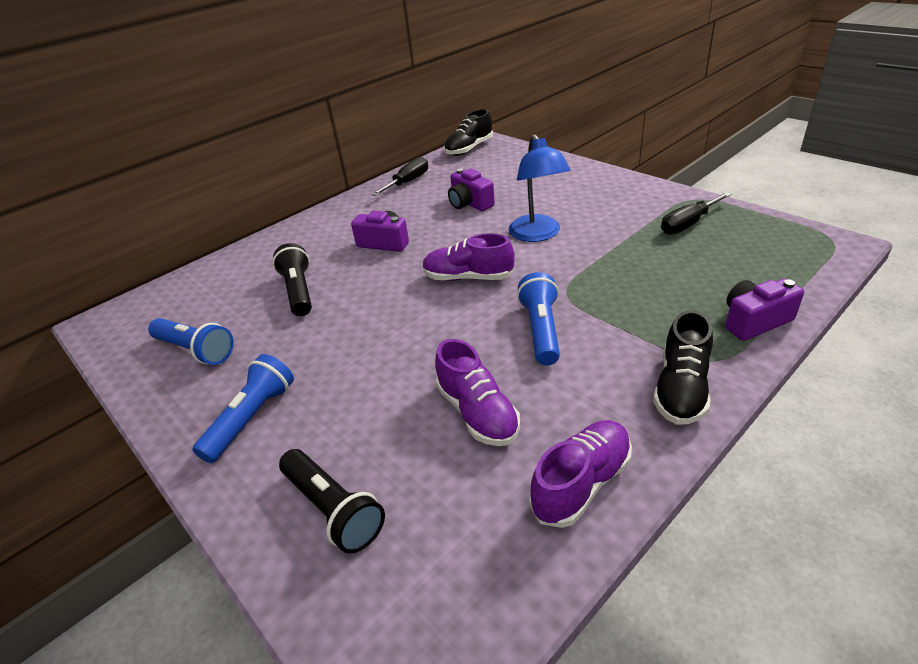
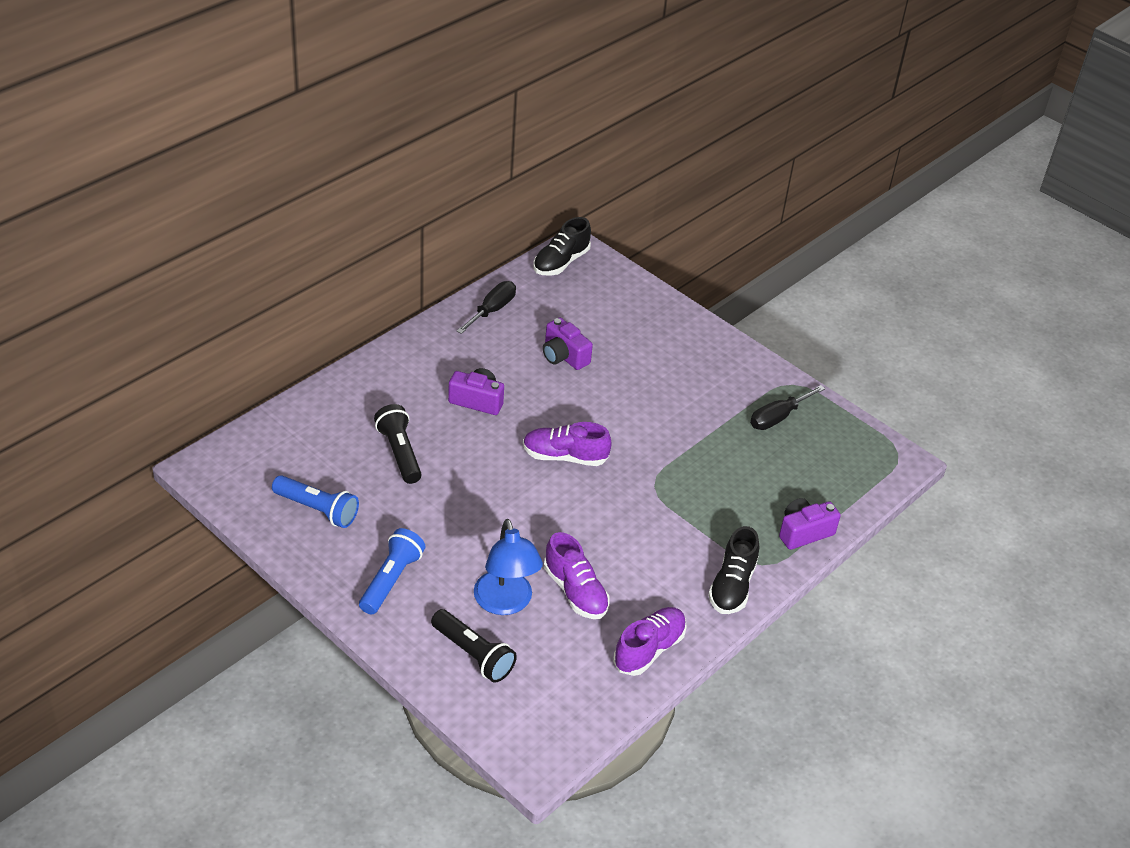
camera: 10 degrees left, 5 degrees up
(538, 235) = (633, 411): blue lamp -> blue lamp (505, 603)
(541, 330) = (629, 522): blue flashlight -> none

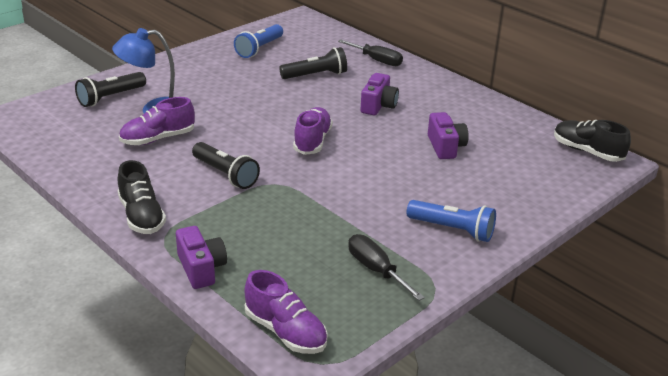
camera: 95 degrees right, 10 degrees down
(391, 580) = (188, 71): blue flashlight -> blue flashlight (452, 230)
(492, 310) = (499, 115): black screwdriver -> black screwdriver (377, 60)
(564, 356) = (445, 147): purple camera -> purple camera turned 120 degrees clockwise
(643, 525) = (225, 174): none -> black flashlight
(649, 649) = (86, 168): purple shoe -> purple shoe (285, 332)
(732, 586) = (142, 216): black shoe -> black shoe turned 135 degrees counterclockwise

